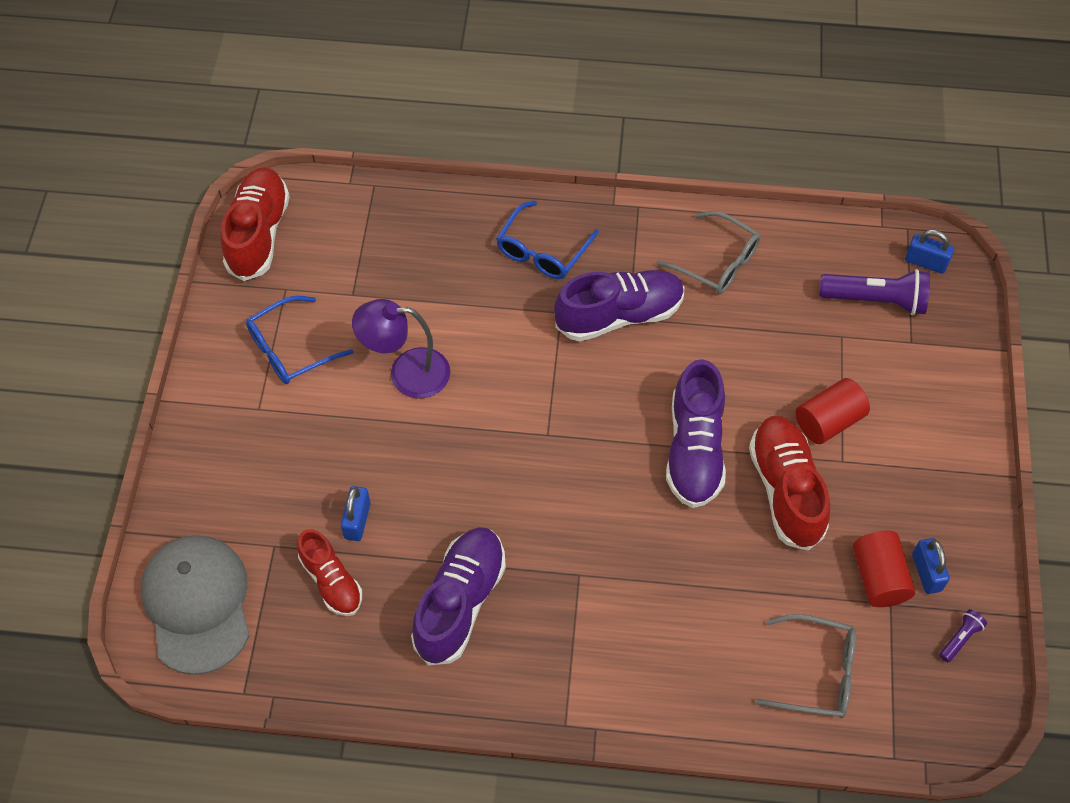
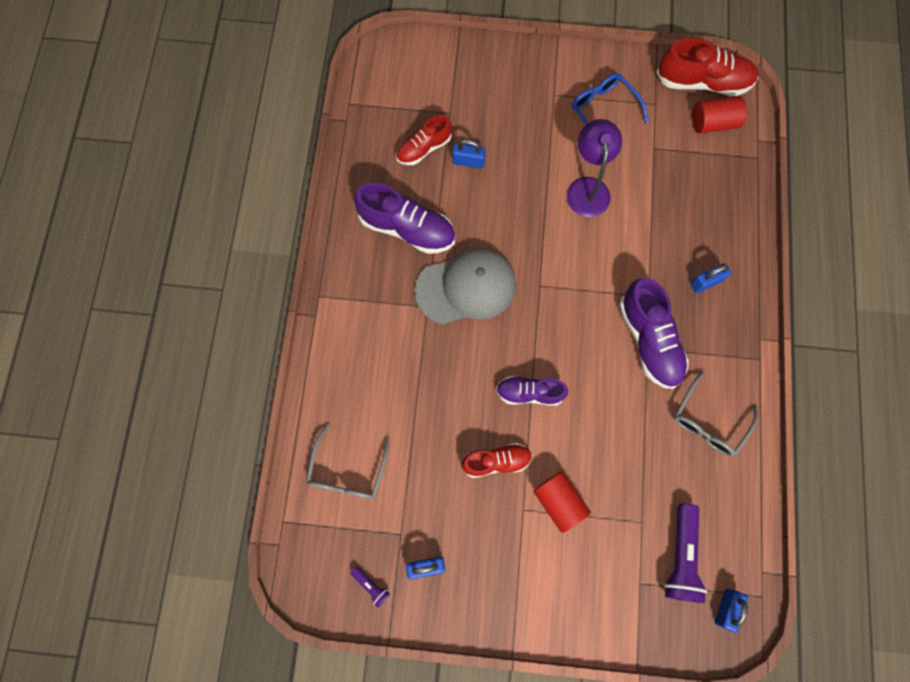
camera: 90 degrees right, 15 degrees up
(197, 604) = (409, 72): grey cap -> grey cap (466, 287)
(542, 251) = (706, 282): blue glasses -> blue padlock
(694, 450) = (529, 393): purple shoe -> purple shoe, size x0.63
(786, 489) = (496, 461): red shoe -> red shoe, size x0.63
(878, 577) = (422, 527): red cylinder -> red cylinder (713, 123)

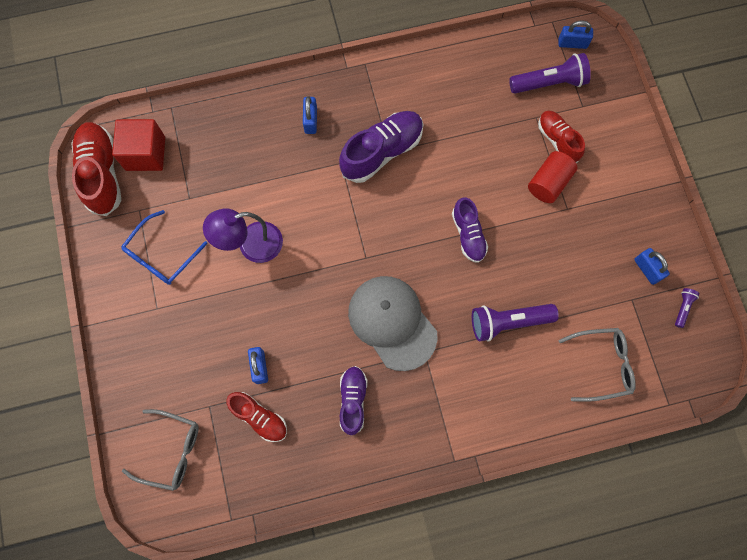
camera: 110 degrees left, 0 degrees up
(407, 228) = (353, 400): purple shoe -> purple shoe, size x0.63
(425, 396) = (508, 322): none -> purple flashlight
(496, 461) = (538, 242): red shoe -> red shoe (557, 140)
(706, 282) = (311, 120): blue padlock -> blue padlock turned 45 degrees clockwise
(708, 422) = (434, 89): grey glasses -> grey glasses (172, 451)
(713, 123) = (145, 153): red cylinder -> red cube

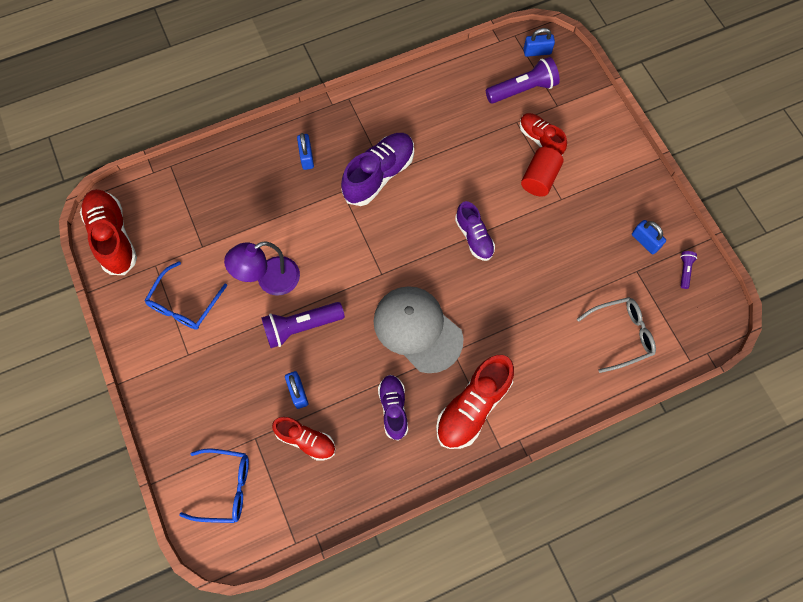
camera: 10 degrees left, 5 degrees down
(145, 153) = (153, 212): red cube -> none
(172, 451) = (225, 487): grey glasses -> blue glasses
(434, 413) = (472, 407): none -> red shoe
(508, 322) = (526, 311): purple flashlight -> purple flashlight (301, 327)

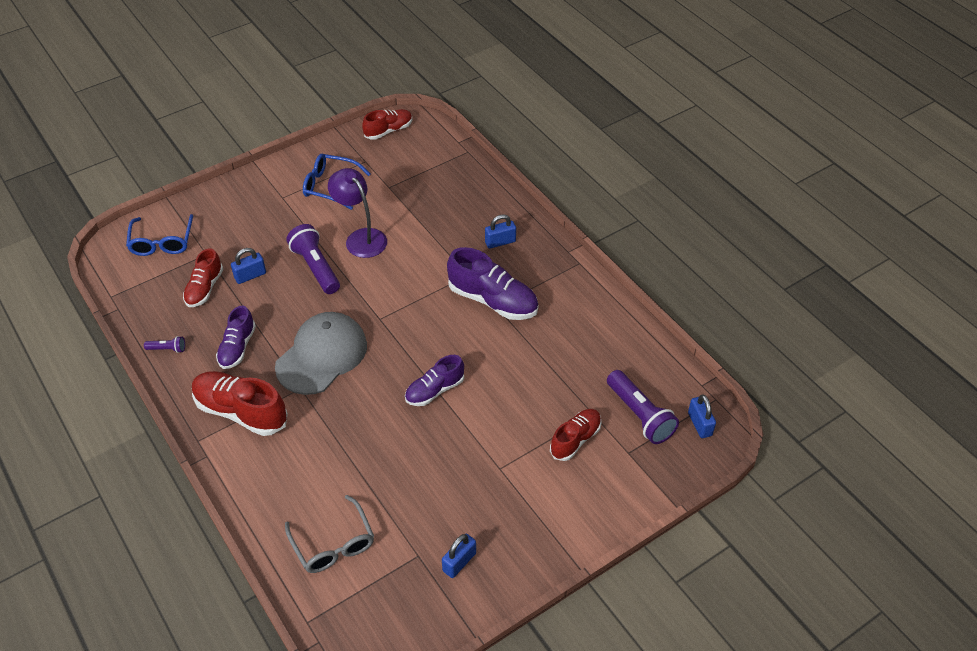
camera: 80 degrees right, 20 degrees down
(113, 237) = (388, 131): red shoe -> red shoe, size x0.63
(393, 408) = (237, 348): purple shoe -> purple shoe turned 120 degrees clockwise
(539, 178) = (522, 444): red cylinder -> none
(684, 270) = (426, 610): purple flashlight -> purple flashlight (167, 349)

